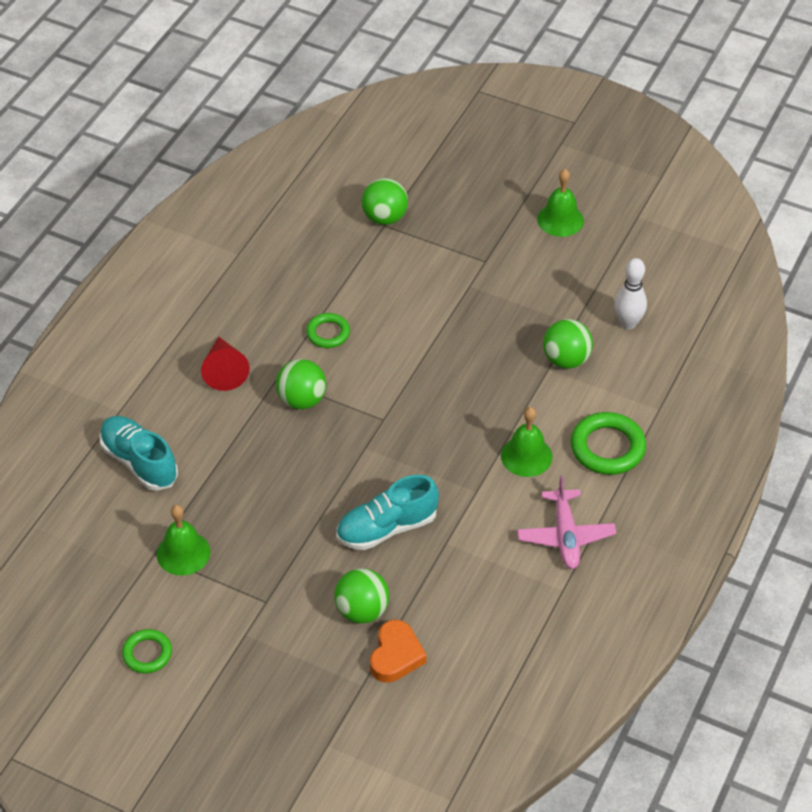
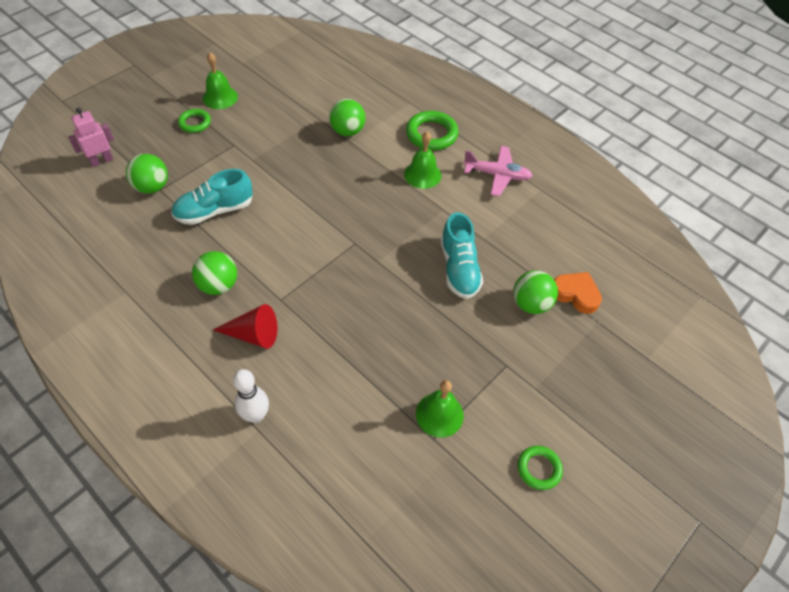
camera: 75 degrees left, 5 degrees up
(139, 462) = (326, 426): turquoise shoe -> turquoise shoe (214, 211)
(302, 400) = (311, 288): green ball -> green ball (218, 285)
(328, 333) = (251, 253): green ring -> green ring (195, 123)
(403, 162) = (102, 161): none -> pink robot
(628, 323) = (331, 94): white bowling pin -> white bowling pin (256, 415)

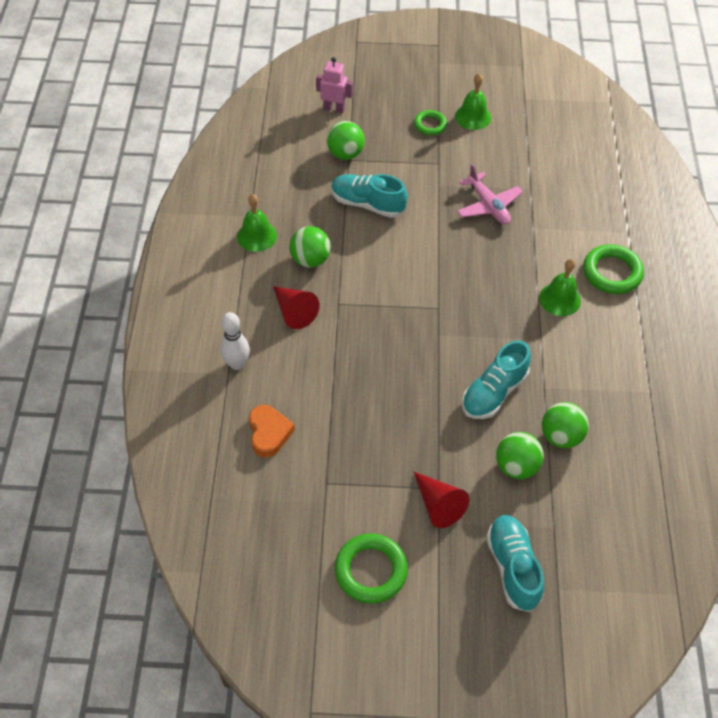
camera: 50 degrees right, 0 degrees up
(347, 131) = (541, 217): green ball -> green ball (561, 436)
(439, 414) = (349, 473): green bell -> green bell (256, 236)
(497, 175) = (625, 350): pink plane -> pink plane (488, 205)
(520, 377) = (438, 505): none -> red cone
(539, 469) = (371, 570): green ring -> green ring, size x1.64
(575, 294) = (564, 493): orange heart -> orange heart (269, 433)
(610, 371) = (513, 567): none -> turquoise shoe

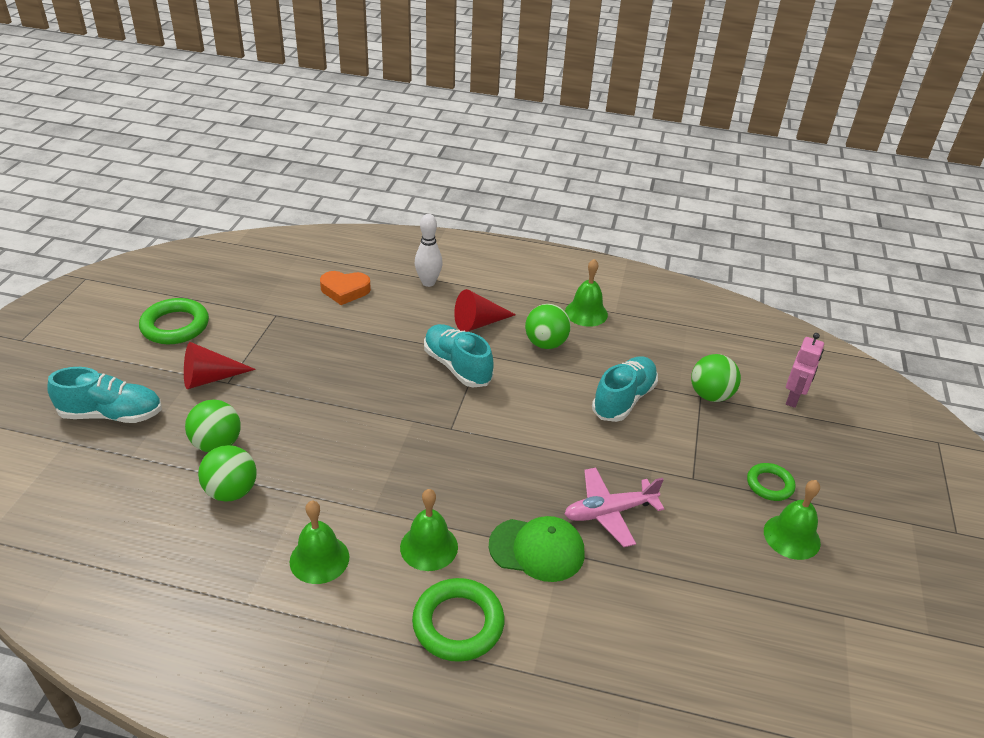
camera: 100 degrees right, 15 degrees down
(494, 392) = (317, 448): turquoise shoe -> turquoise shoe (457, 367)
(536, 240) = (537, 549): none -> green cap
(597, 359) = (319, 559): none -> green bell

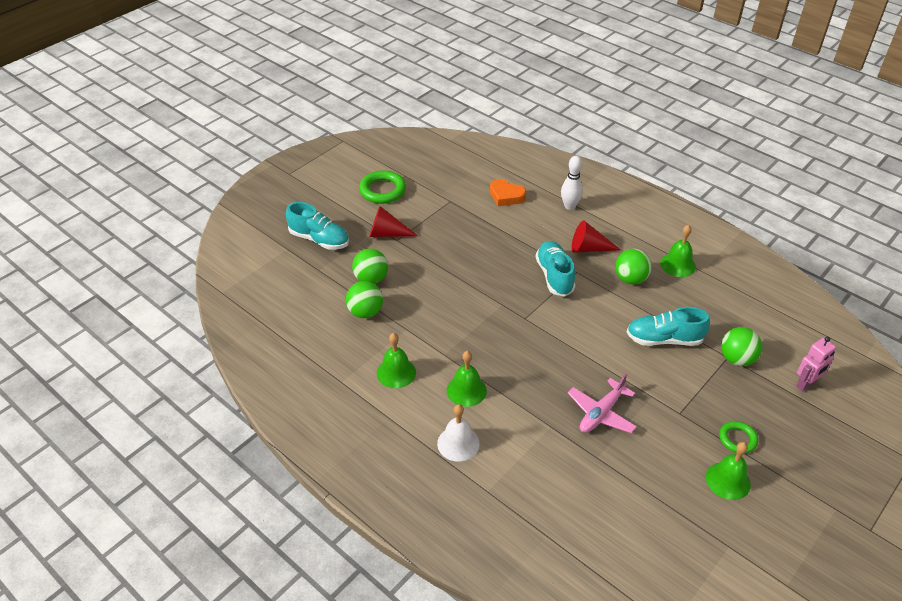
camera: 30 degrees right, 5 degrees up
(458, 623) = (458, 443): green ring -> white bell
(537, 549) = (535, 418): green cap -> none
(609, 512) = (601, 413): pink plane -> pink plane turned 60 degrees counterclockwise
(623, 399) = (664, 339): turquoise shoe -> turquoise shoe turned 150 degrees counterclockwise

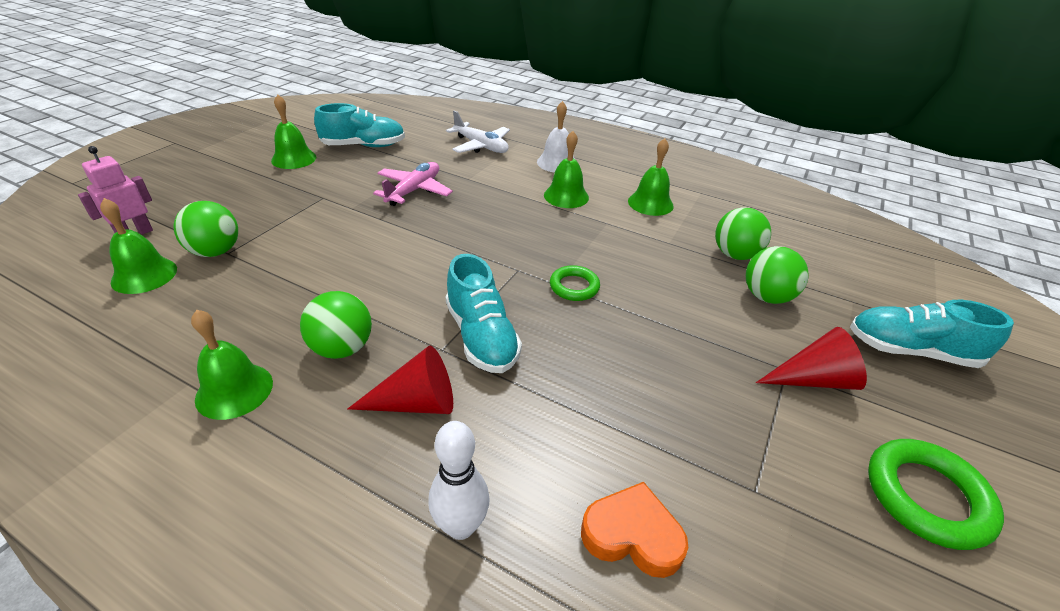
camera: 165 degrees right, 5 degrees down
(533, 485) = (481, 146): none -> white plane
(664, 339) = (314, 264): turquoise shoe -> turquoise shoe (364, 146)
(737, 439) = (266, 183): green ring -> green ring (574, 286)
(771, 343) = (144, 275): none -> green bell

